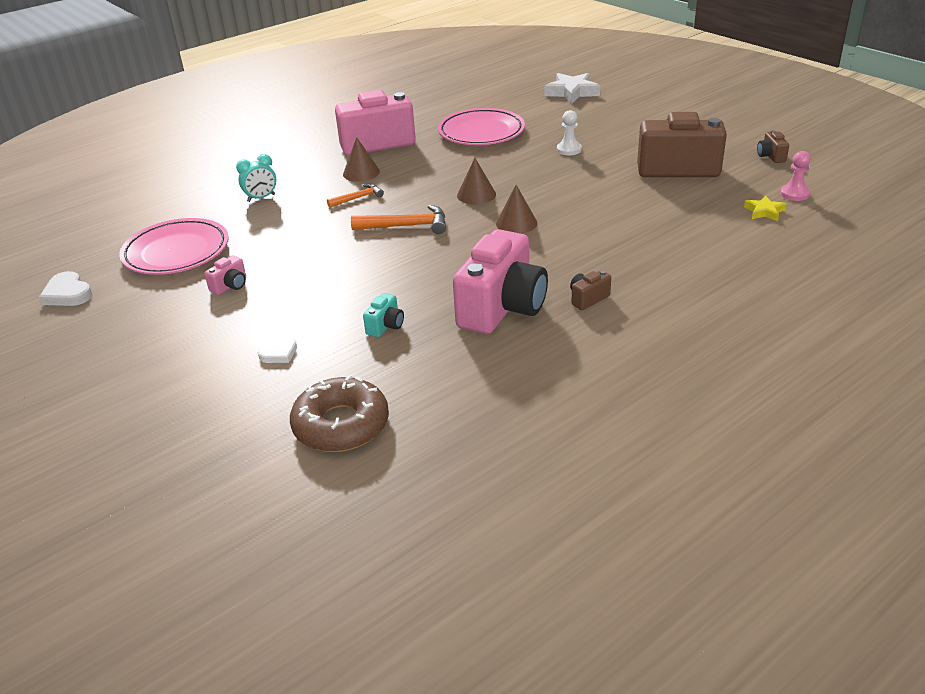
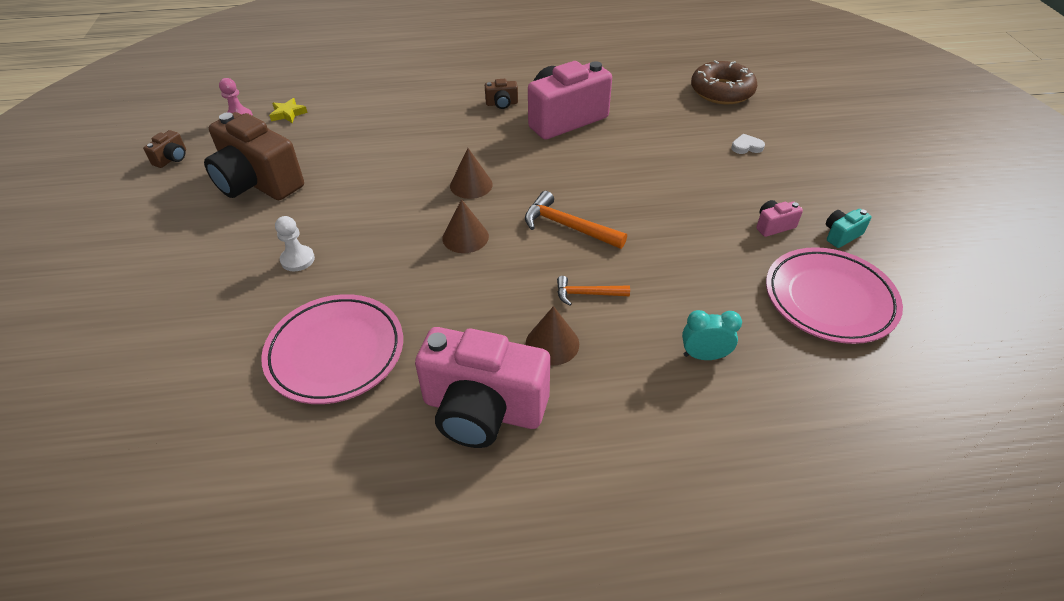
camera: 150 degrees left, 10 degrees up
(68, 294) = (955, 288): white heart -> none
(386, 326) = (656, 137): turquoise camera -> turquoise camera (841, 235)
(572, 92) = (108, 388): white star -> none

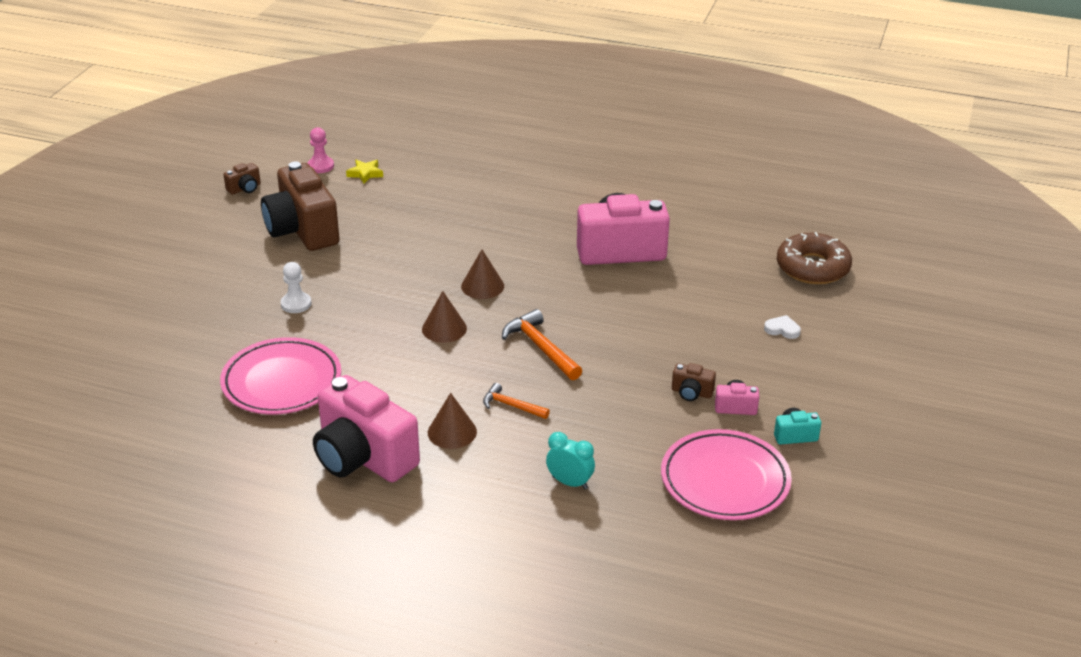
camera: 25 degrees right, 10 degrees down
(502, 104) = (570, 218): brown camera -> brown camera (691, 393)

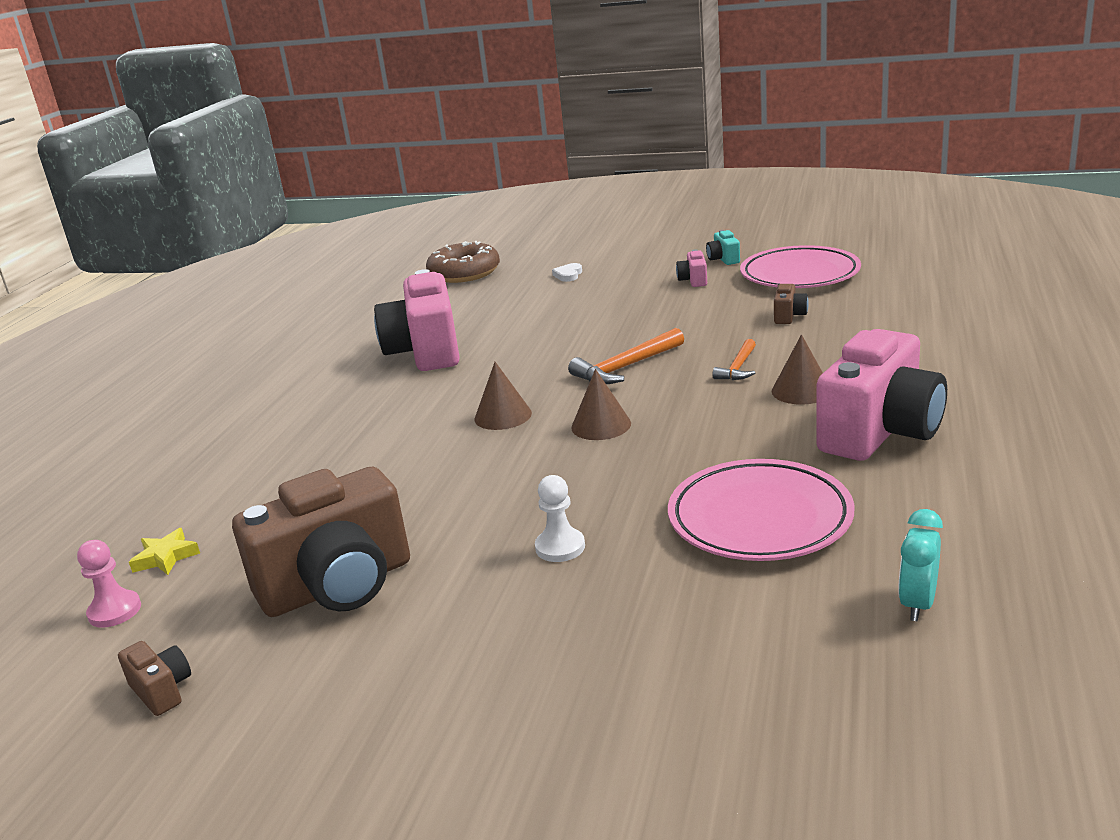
camera: 90 degrees left, 10 degrees down
(570, 483) = (845, 327): turquoise clock -> turquoise clock (917, 604)
(691, 393) = (679, 297): brown camera -> brown camera (789, 316)

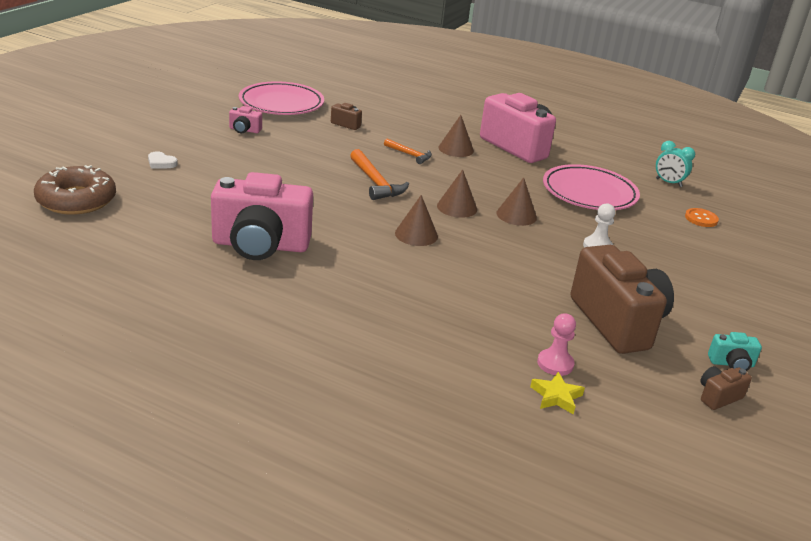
camera: 85 degrees left, 5 degrees up
(115, 611) = (625, 421): pink pawn -> pink pawn (555, 364)
(614, 468) = (516, 215): none -> brown cone
(723, 259) = (216, 113): turquoise camera -> turquoise camera (731, 364)
(771, 657) = (701, 219): none -> orange button

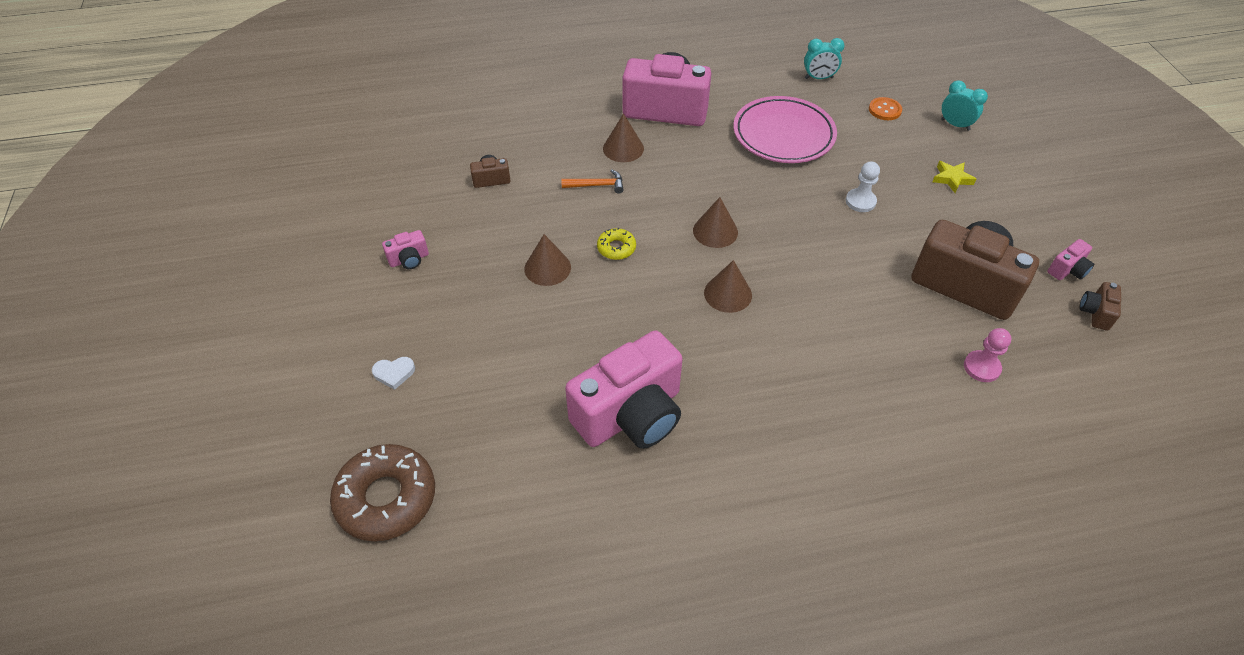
camera: 35 degrees left, 20 degrees up
(281, 104) = (392, 191): pink plate -> none
(375, 182) = (616, 248): orange hammer -> yellow donut
(516, 215) = (767, 206): brown cone -> brown cone (547, 268)
(556, 396) = (1020, 403): yellow star -> yellow star (952, 179)
(731, 364) = (1067, 270): turquoise camera -> pink camera
(756, 252) = (955, 125): none -> turquoise clock

